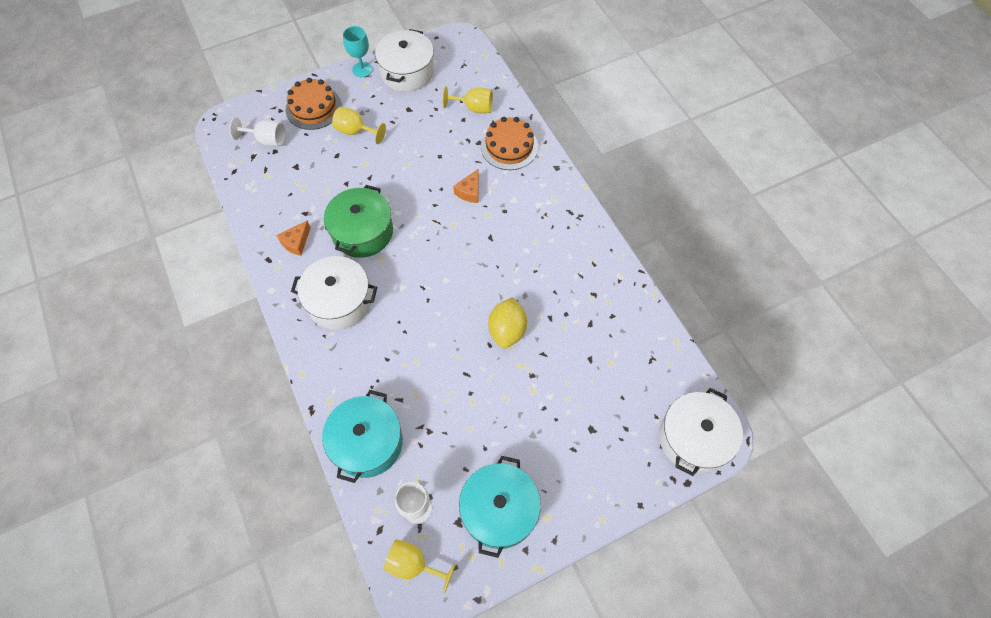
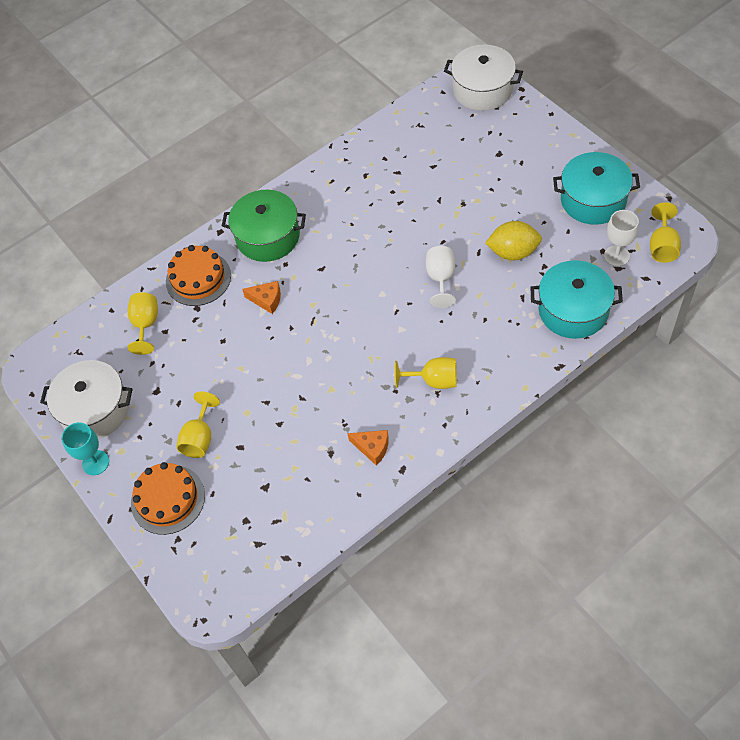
camera: 95 degrees left, 5 degrees down
(267, 140) = (229, 536): white goblet -> white goblet (441, 279)
(339, 301) = (434, 380): white pot -> yellow goblet
(362, 232) = (342, 386): green pot -> green pot (268, 236)
(507, 330) = (423, 231): yellow lemon -> yellow lemon (513, 252)

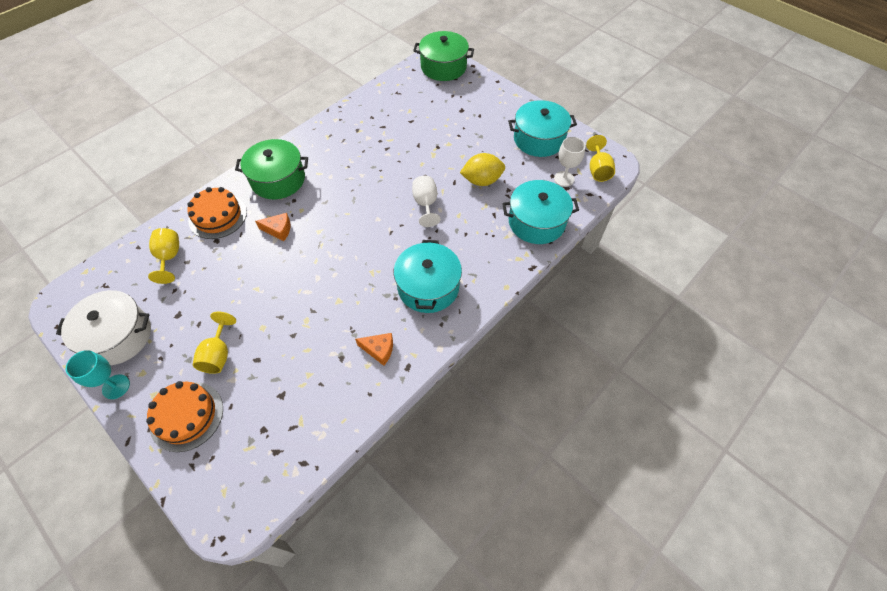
camera: 15 degrees left, 0 degrees up
(434, 380) = (428, 287): yellow goblet -> turquoise pot
(482, 90) = (443, 67): white pot -> green pot

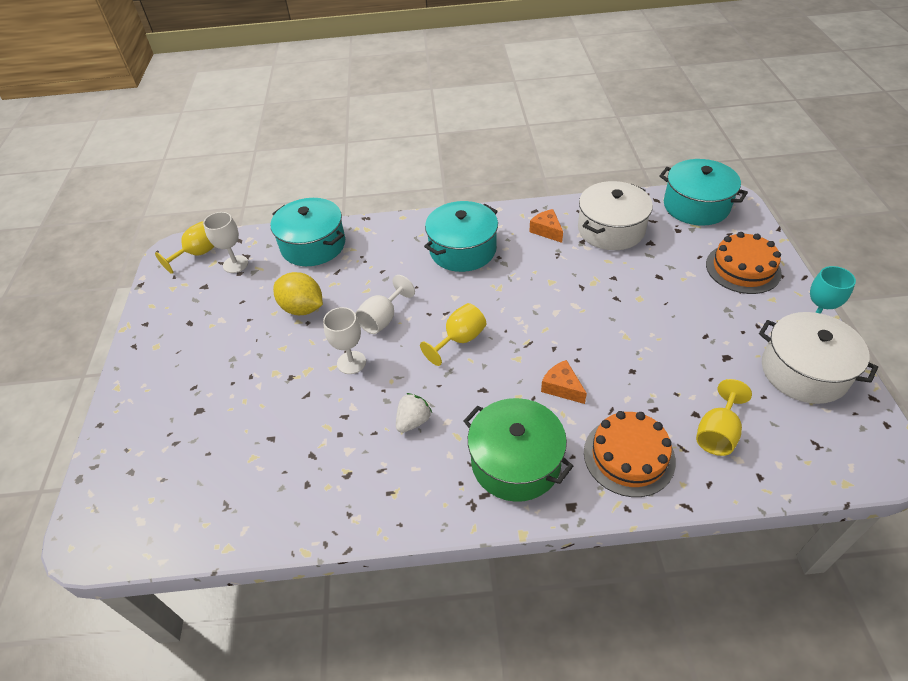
camera: 135 degrees left, 10 degrees down
(218, 354) = (694, 298): yellow goblet -> yellow goblet (459, 340)
(325, 389) = (611, 229): none -> white pot
(348, 166) = (413, 421): none -> white strawberry
(414, 172) = (351, 362): none -> white goblet
(443, 67) = (111, 508): green pot -> none
(539, 139) = (190, 315): turquoise pot -> turquoise pot (696, 206)

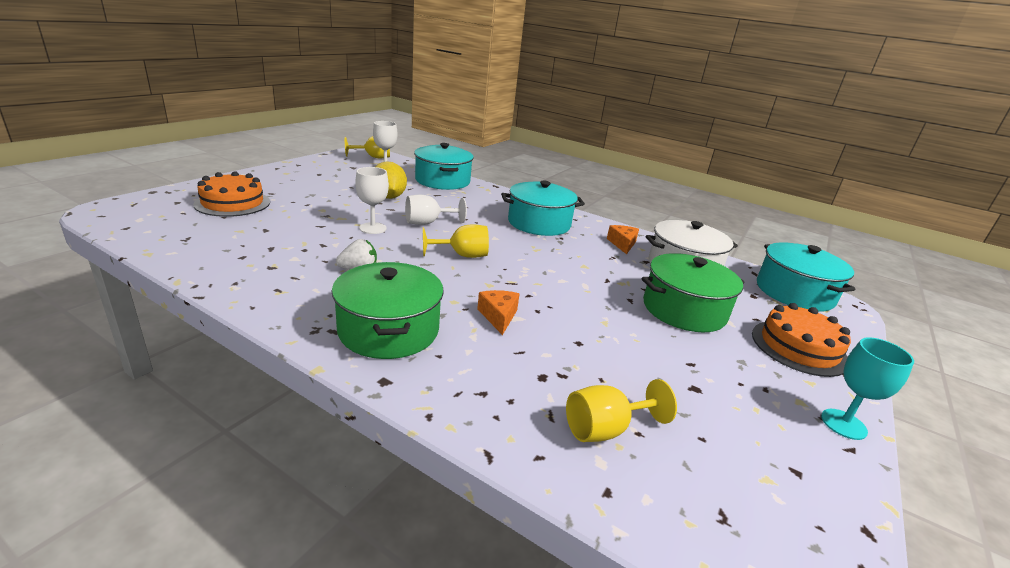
camera: 30 degrees right, 20 degrees down
(629, 456) = (488, 386): orange cake -> orange cake (232, 203)
(655, 282) = (684, 310): none -> green pot
(804, 371) = (784, 451): white pot -> none

